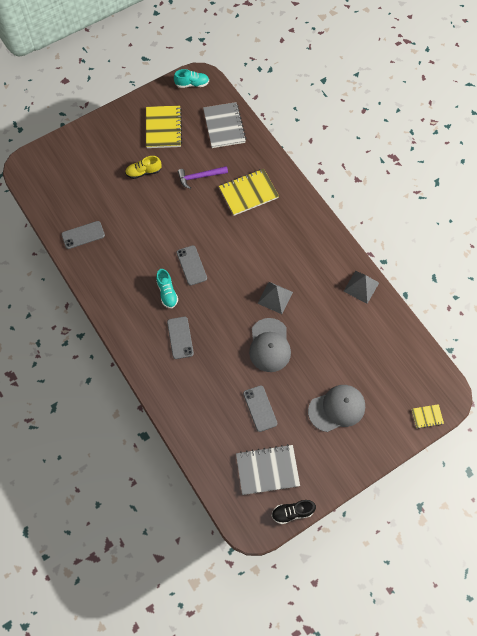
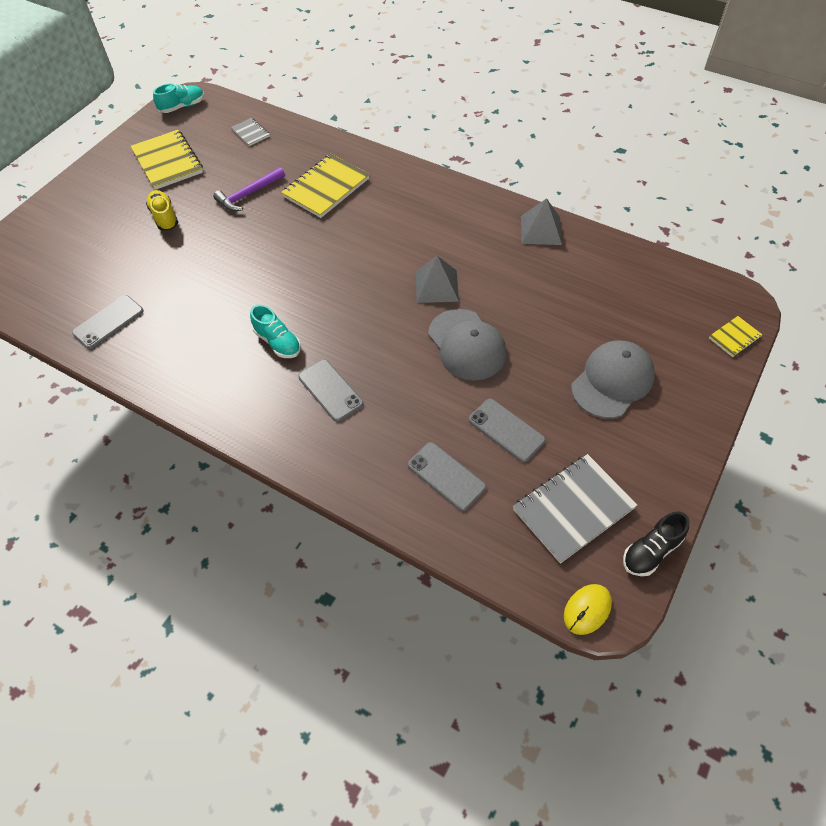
camera: 25 degrees left, 10 degrees down
(143, 172) = (164, 217): yellow shoe -> yellow shoe turned 105 degrees clockwise
(191, 265) = (295, 295): grey phone -> grey phone (446, 476)
(224, 126) = (251, 133): grey notebook -> grey notebook, size x0.50
(241, 524) = (587, 609): none -> yellow mouse

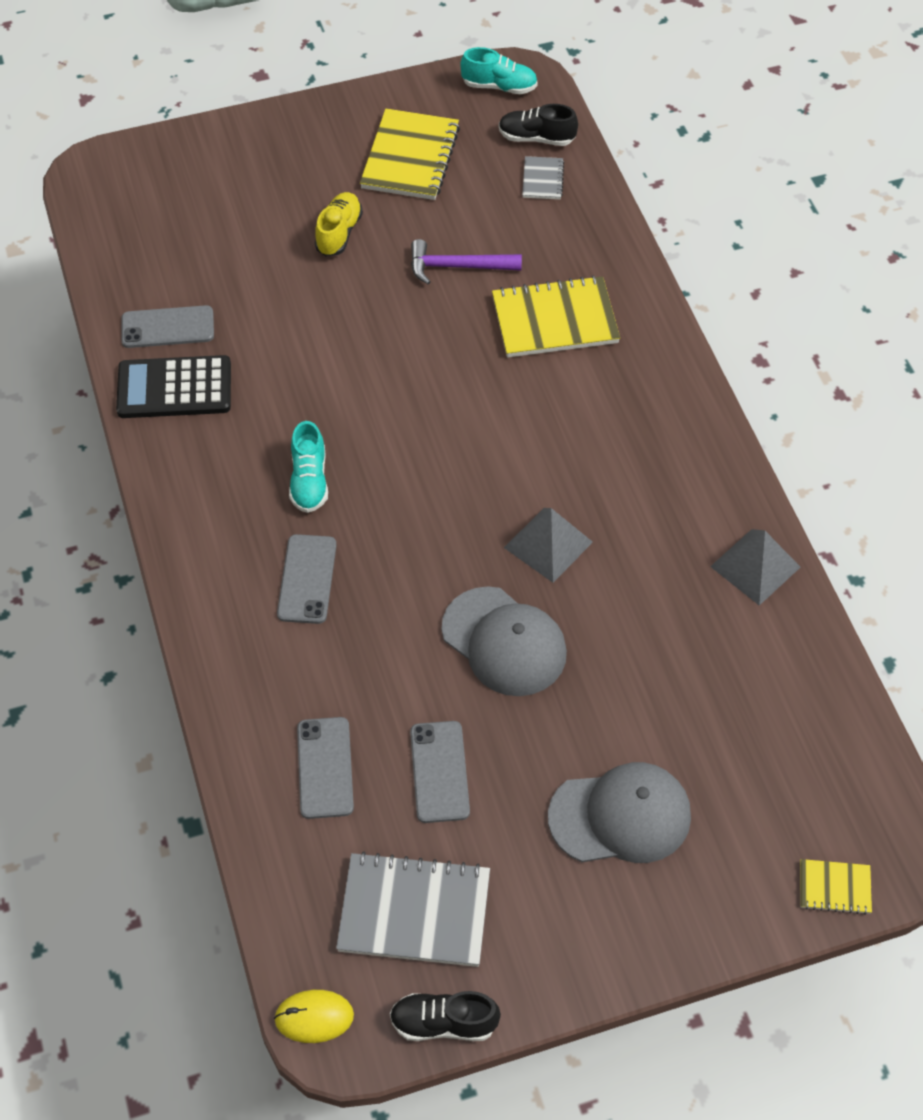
camera: 40 degrees right, 0 degrees up
(146, 349) = (174, 388): none -> black calculator
(227, 118) = (536, 138): none -> black shoe
(467, 345) = (504, 642): grey cap -> grey cap turned 60 degrees counterclockwise

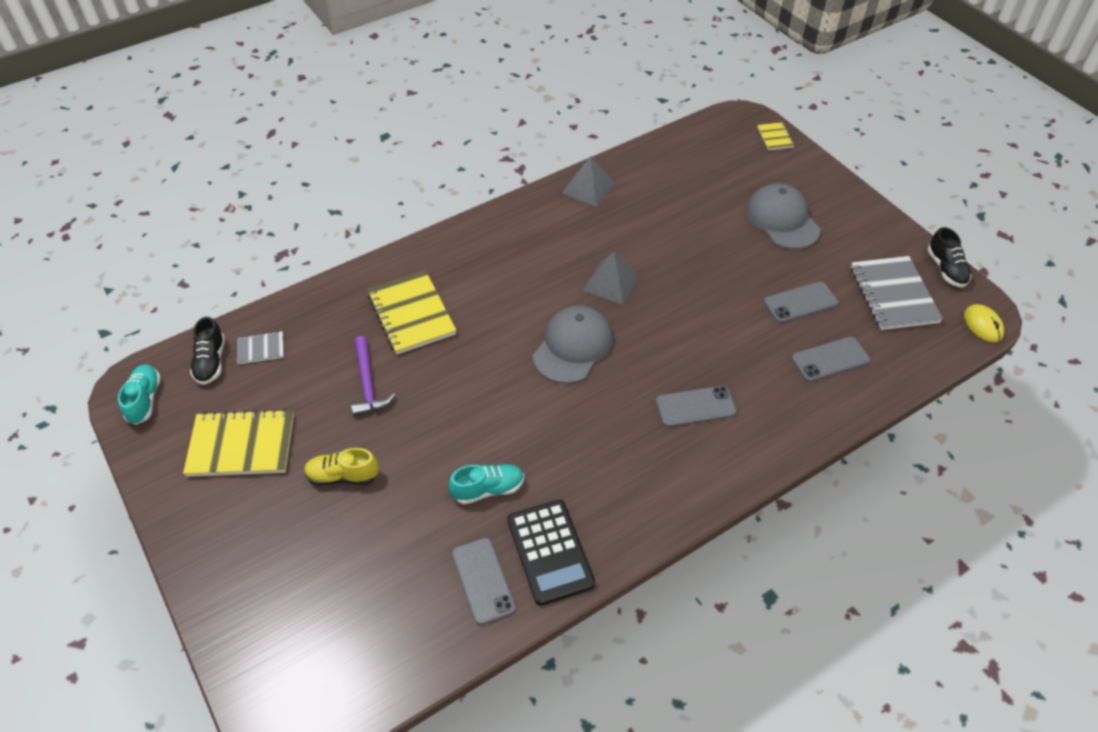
camera: 105 degrees left, 5 degrees down
(309, 481) = (610, 428): turquoise shoe -> turquoise shoe (488, 489)
(504, 642) = (694, 290): grey cap -> grey cap (573, 347)

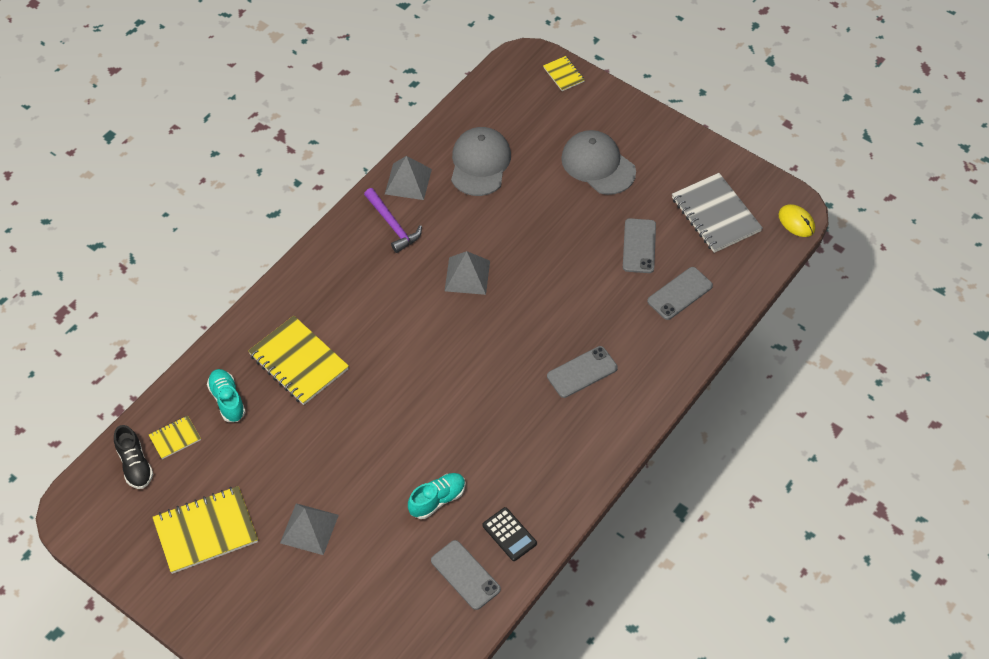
camera: 20 degrees left, 5 degrees up
(144, 400) = (93, 519): turquoise shoe -> turquoise shoe (227, 400)
(261, 349) = (175, 438): grey notebook -> yellow notebook
(343, 476) = (309, 528): yellow shoe -> grey pyramid
(368, 384) = (290, 440): purple hammer -> purple hammer (392, 225)
(550, 552) = (509, 534): black calculator -> black calculator, size x0.60
(573, 347) = (457, 349): grey cap -> grey cap (480, 163)
(800, 302) = (639, 246): grey phone -> grey phone turned 45 degrees counterclockwise
(946, 269) = (753, 175): black shoe -> none

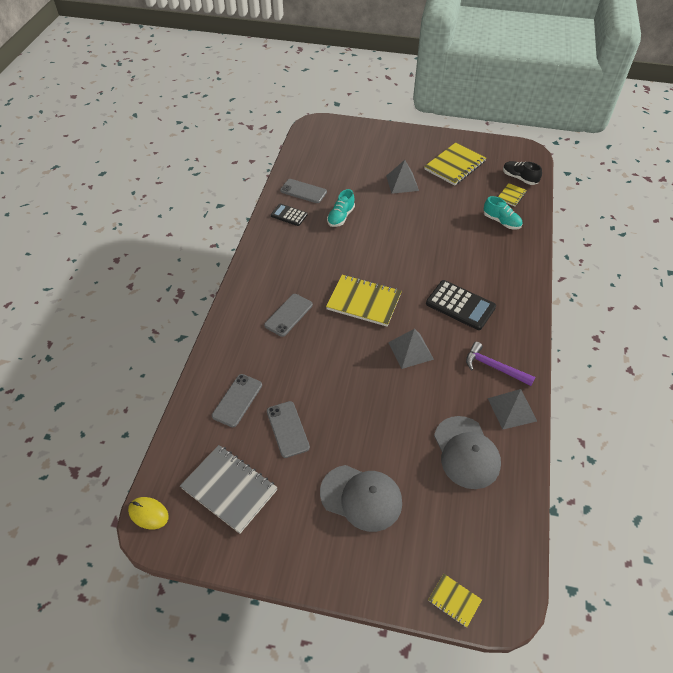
camera: 155 degrees right, 5 degrees down
(298, 362) = (479, 255): yellow notebook -> yellow notebook (364, 302)
(374, 305) = (460, 305): none -> black calculator

